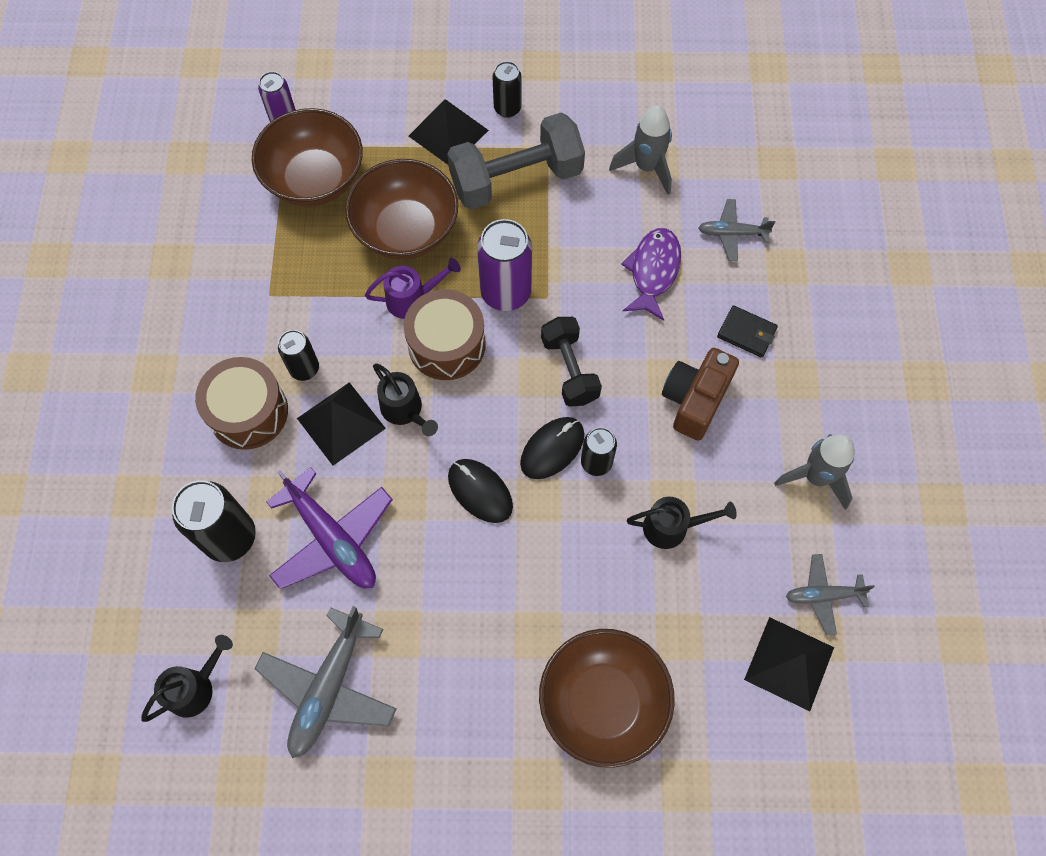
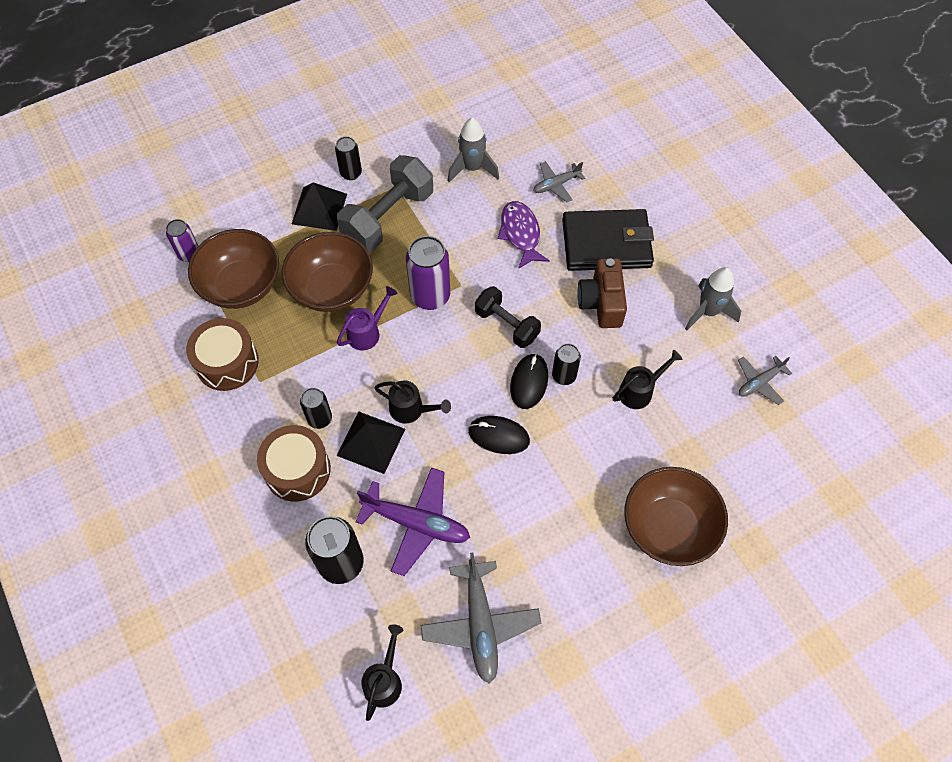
camera: 30 degrees left, 5 degrees down
(446, 345) = (411, 351): brown drum -> brown drum (227, 362)
(746, 333) = (606, 243): black wallet -> black wallet, size x2.24
(789, 663) = (766, 436): black pyramid -> none

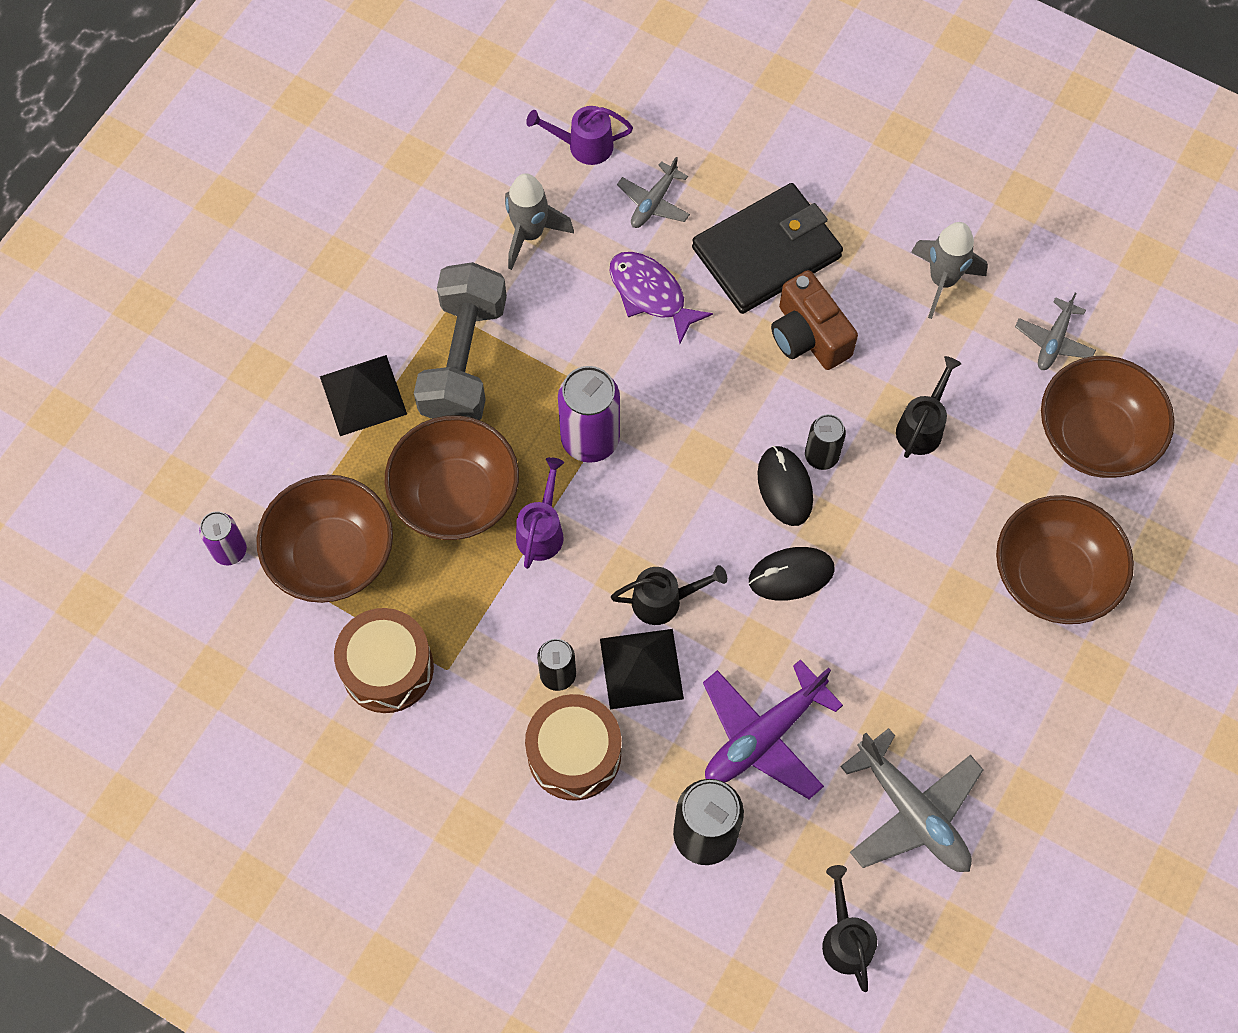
camera: 30 degrees left, 5 degrees up
(351, 173) = (371, 323): black can -> none
(417, 523) = (763, 736): purple plane -> purple plane turned 150 degrees clockwise
(507, 325) = (711, 427): black dumbbell -> none
(535, 136) = (583, 146): none -> purple watering can
(751, 454) = (1095, 436): none -> brown bowl

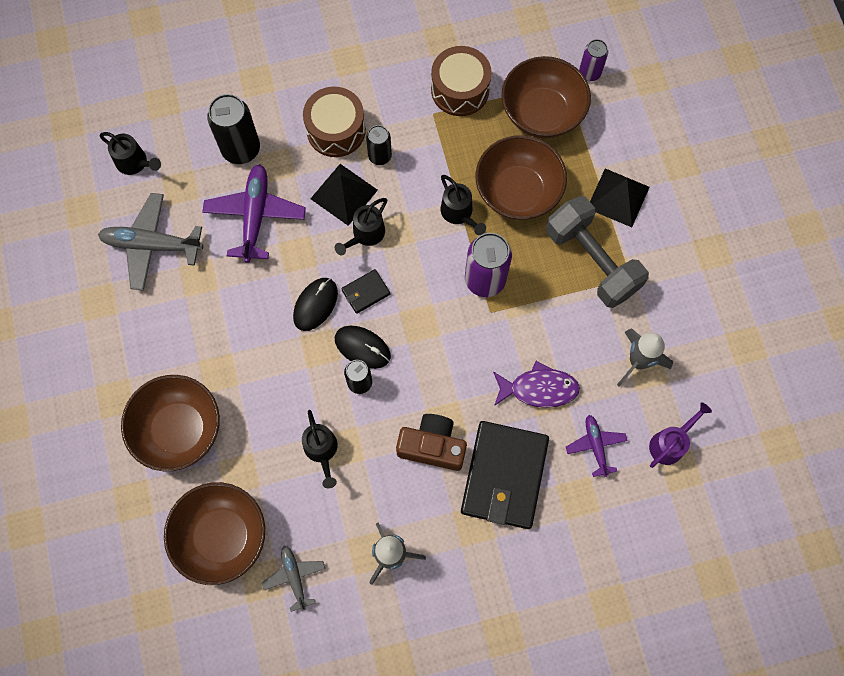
camera: 135 degrees right, 5 degrees up
(542, 530) = (459, 214): purple watering can -> black watering can
(653, 203) = (595, 445): grey plane -> purple plane
(725, 539) = (365, 292): none -> black wallet

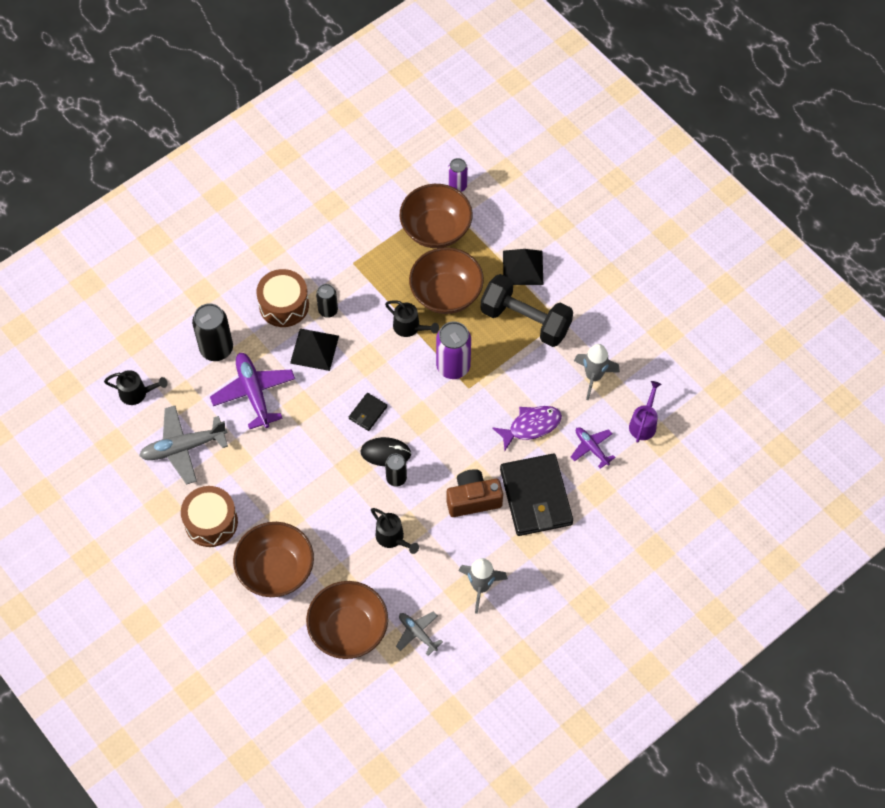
camera: 25 degrees left, 10 degrees down
(315, 305) = (334, 437): black mouse -> none
(365, 235) = (346, 372): black watering can -> none
(460, 90) = (365, 237): brown drum -> brown drum (211, 522)
(591, 261) = (525, 320): grey dumbbell -> black dumbbell

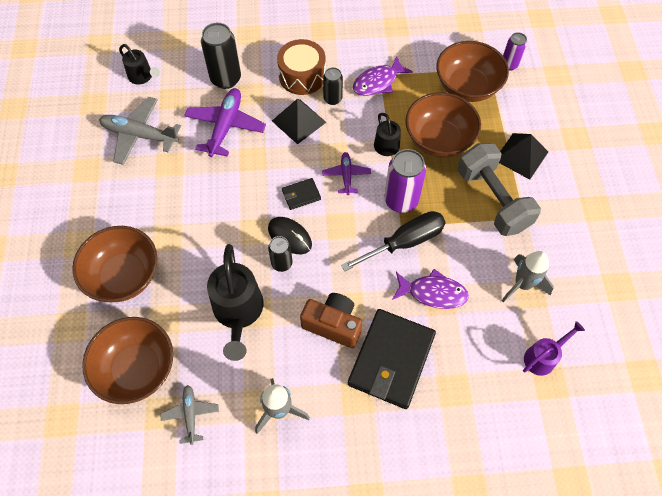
camera: 35 degrees right, 0 degrees up
(211, 522) = (110, 204): brown drum -> none
(356, 271) = (378, 82): none -> purple fish
(393, 538) = (238, 313): black watering can -> black watering can, size x1.74
(481, 399) = (405, 242): none -> black screwdriver
(525, 320) = (492, 200): black dumbbell -> grey dumbbell
(591, 448) = (476, 348): purple plane -> purple plane (346, 175)

